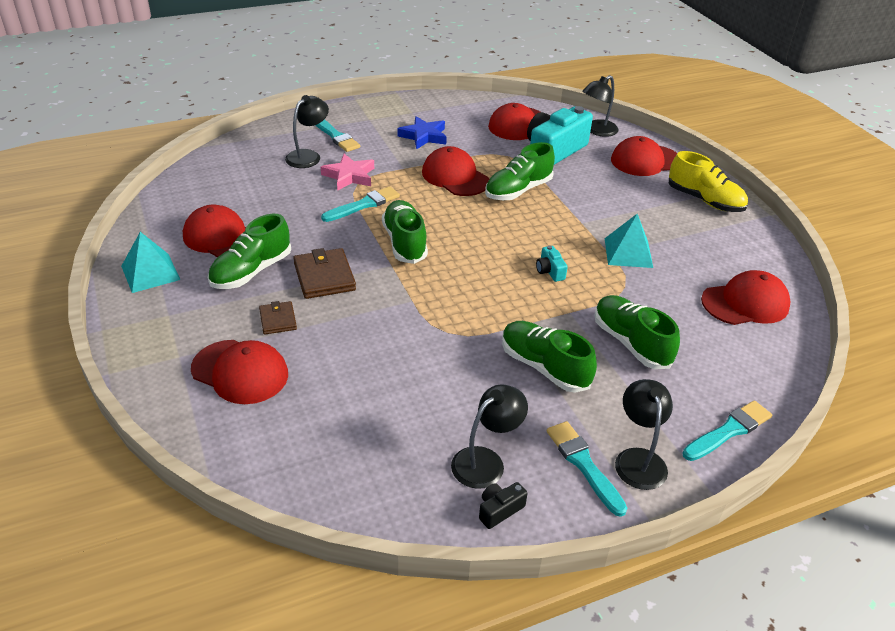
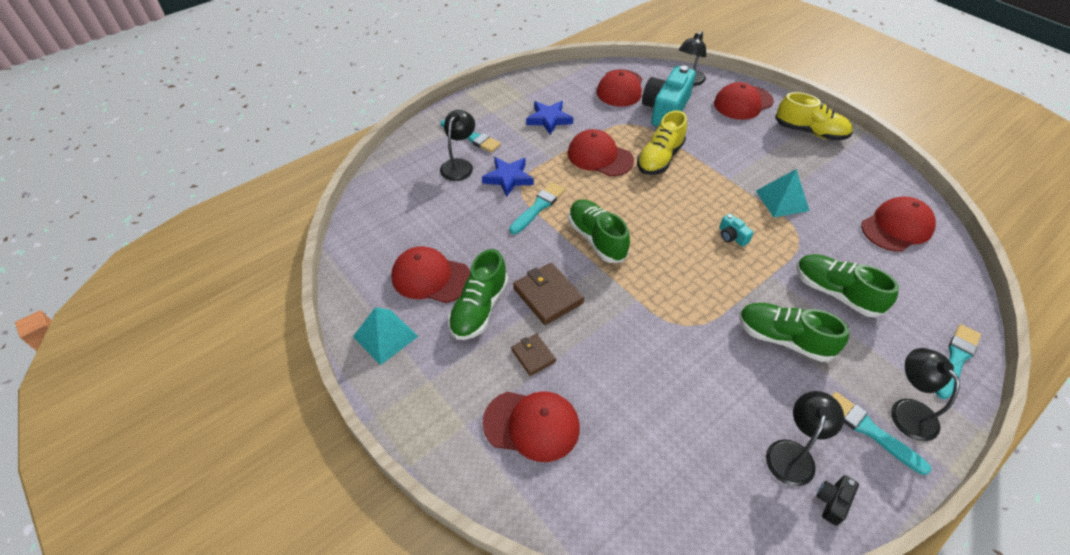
camera: 15 degrees left, 10 degrees up
(349, 176) = (508, 178): pink star -> blue star
(518, 190) = (659, 158): green shoe -> yellow shoe

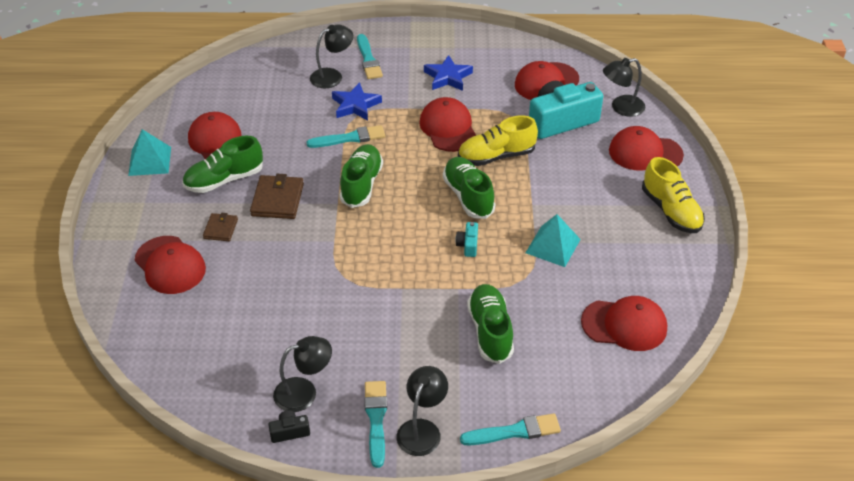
camera: 40 degrees right, 5 degrees down
(783, 339) = (401, 330): green shoe -> green shoe (468, 196)

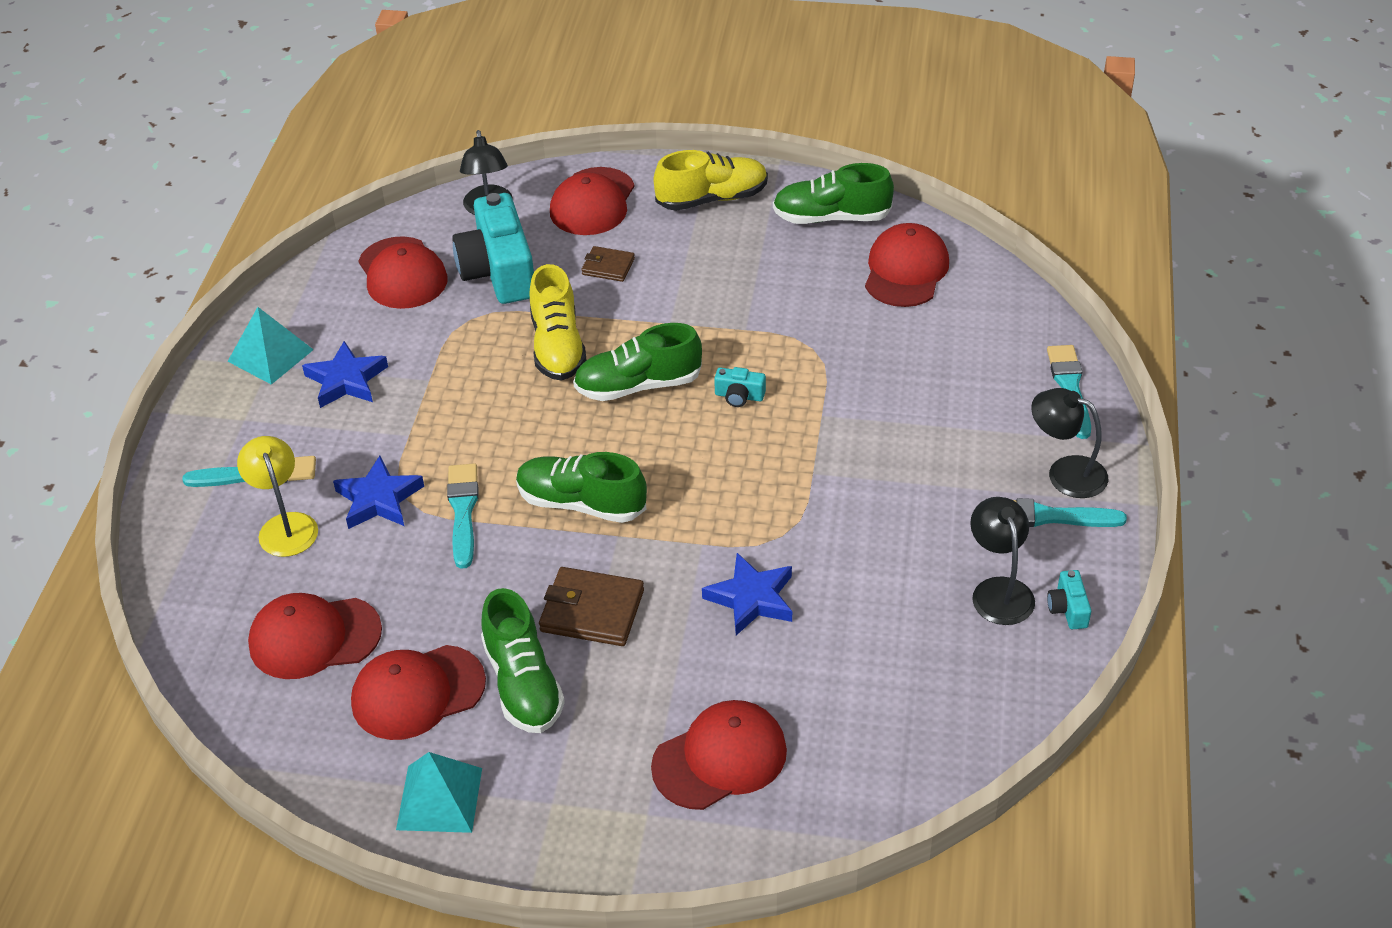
camera: 80 degrees left, 0 degrees up
(220, 229) = (646, 688): brown wallet -> brown wallet (608, 266)
(289, 432) = (1068, 609): black camera -> turquoise camera
(290, 267) = (751, 598): none -> blue star
(332, 76) = (285, 525): black lamp -> yellow lamp
(448, 128) = (475, 392): red cap -> red cap (314, 637)
(490, 331) = (904, 391): green shoe -> green shoe (831, 217)
(552, 246) = (756, 313): turquoise pyramid -> turquoise pyramid (270, 355)

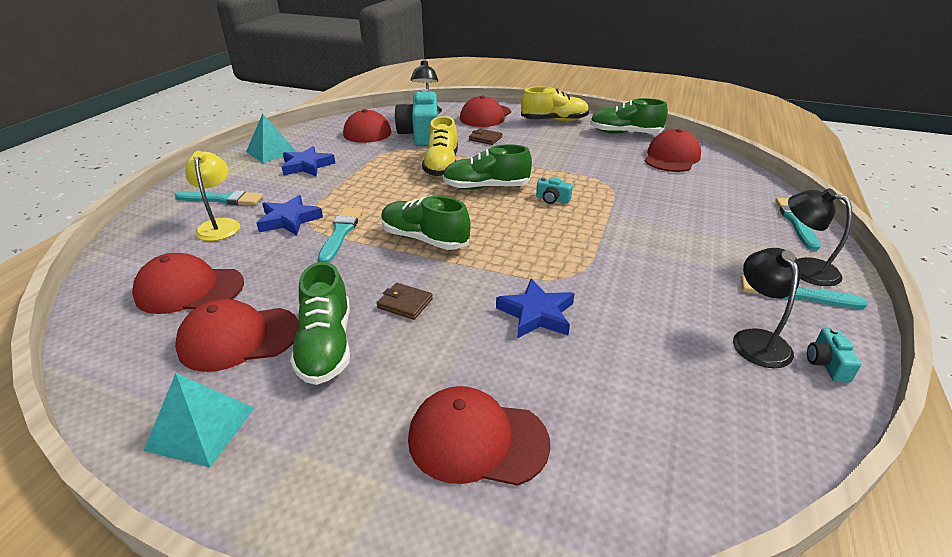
camera: 10 degrees right, 10 degrees down
(592, 611) = (405, 303): brown wallet -> brown wallet, size x0.60
(720, 758) = (477, 440): red cap -> red cap turned 150 degrees counterclockwise

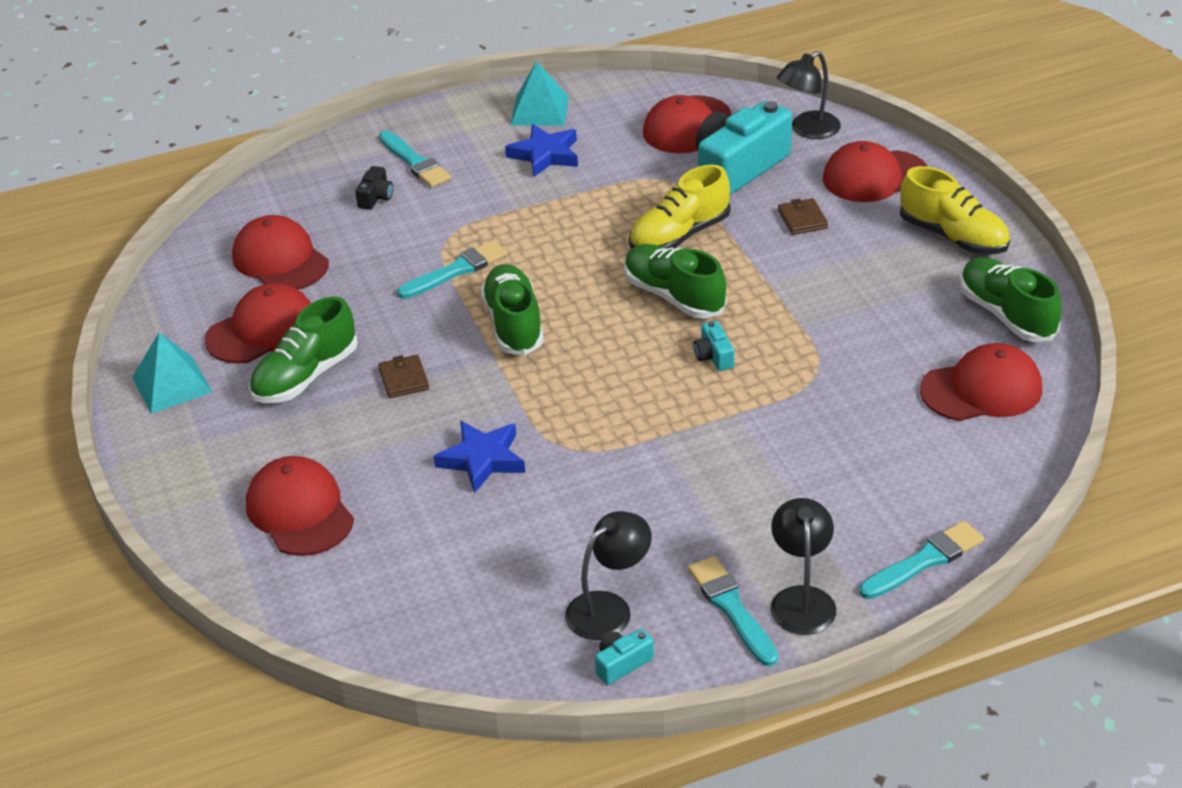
camera: 50 degrees right, 5 degrees up
(220, 225) = (376, 197): yellow lamp -> black camera
(239, 338) = (262, 330): red cap -> red cap turned 105 degrees clockwise
(289, 220) = (436, 226): blue star -> none

